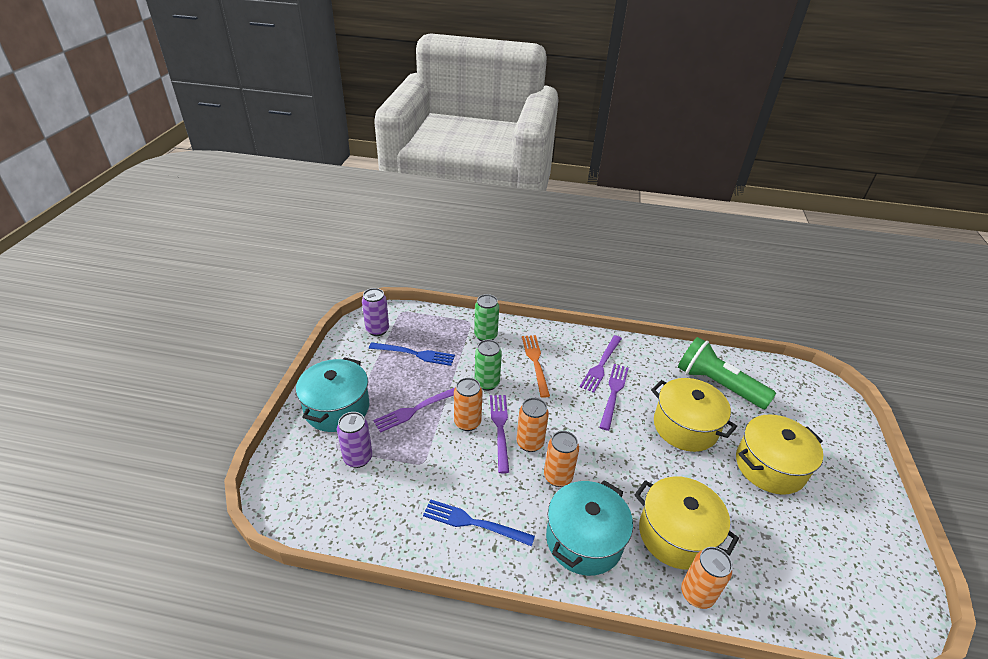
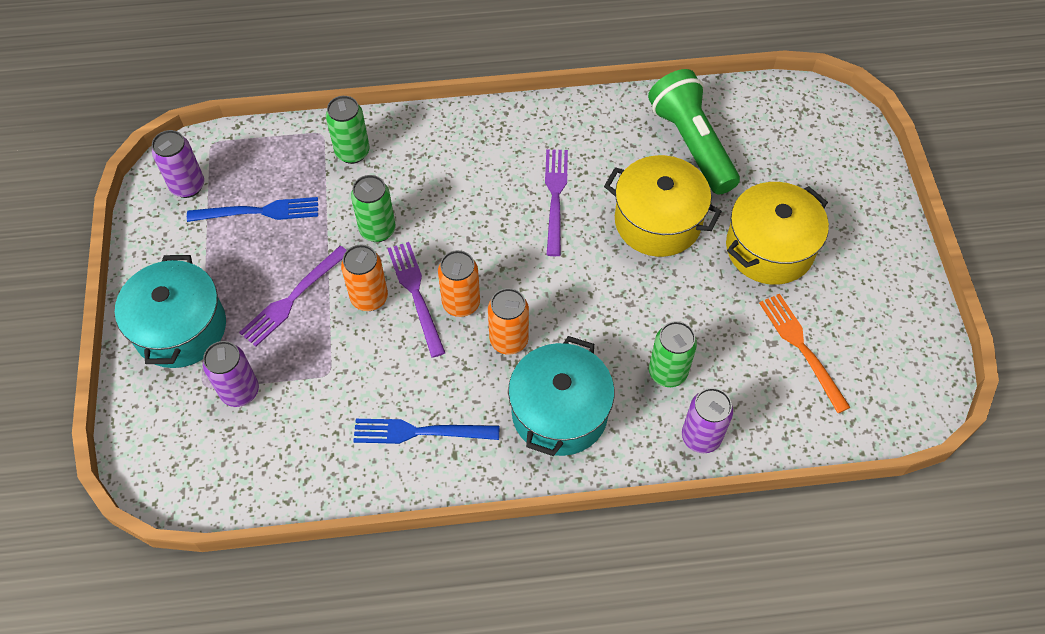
camera: 15 degrees left, 20 degrees up
(535, 362) = (436, 177): orange fork -> orange fork (801, 348)
(601, 365) = (529, 156): purple fork -> none
(676, 534) = (667, 372): yellow pot -> green can
(697, 594) = (701, 437): orange can -> purple can
(717, 385) = (691, 144): green flashlight -> green flashlight turned 45 degrees clockwise

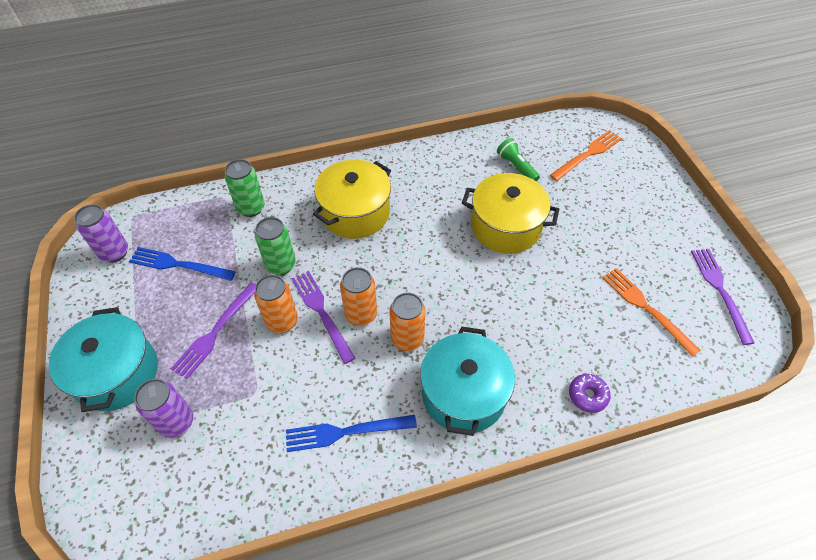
camera: 10 degrees left, 5 degrees down
(259, 212) = (178, 265): blue fork -> blue fork turned 150 degrees counterclockwise
(555, 197) = (421, 219): purple fork -> purple fork (720, 290)
(667, 372) = (545, 345): green can -> none
(691, 144) = (516, 167): green flashlight -> green flashlight, size x0.51
(701, 437) = (587, 395): purple can -> purple donut
(769, 248) = (597, 235): yellow pot -> yellow pot (355, 213)
(789, 139) = (588, 154): none -> orange fork

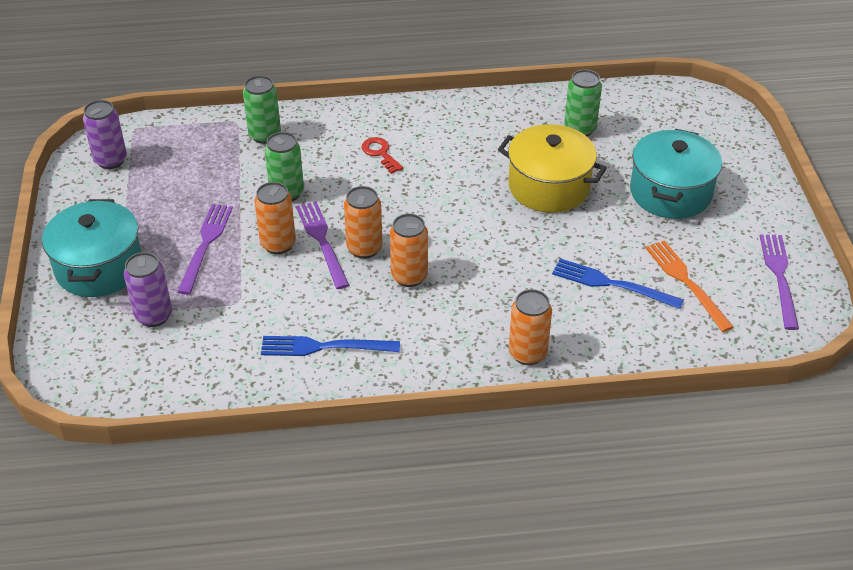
camera: 10 degrees right, 10 degrees down
(178, 265) = (177, 179): blue fork -> blue fork (611, 284)
(215, 332) = (206, 244): purple fork -> purple fork turned 150 degrees clockwise
(355, 213) = (380, 153): yellow pot -> red key
(463, 394) = (457, 332): turquoise pot -> turquoise pot (670, 192)
(516, 167) = (580, 129): green flashlight -> green can
(532, 408) = (527, 353): none -> orange can
(587, 395) = (592, 351): purple donut -> none
(588, 154) = (670, 125): orange fork -> none

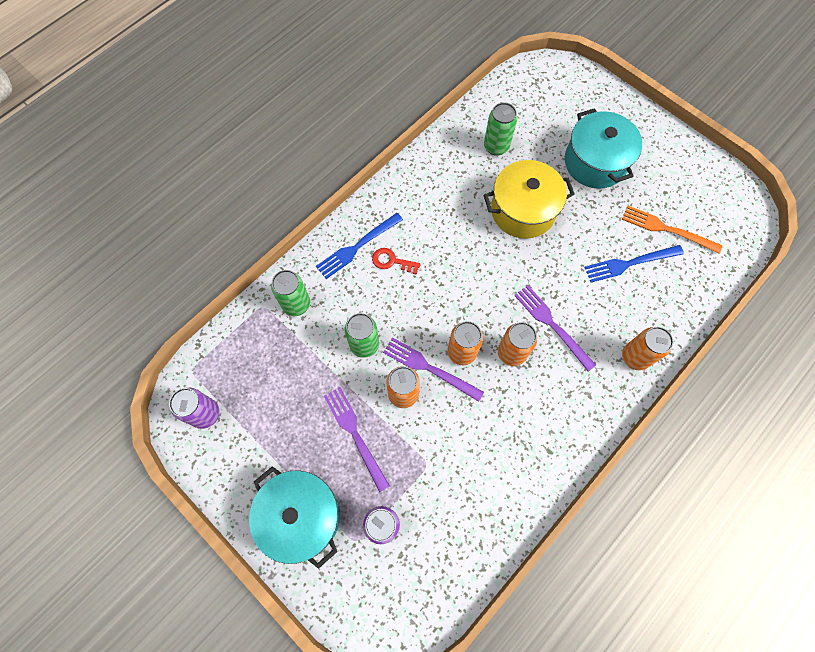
camera: 40 degrees left, 25 degrees up
(324, 347) = (516, 454): blue fork -> blue fork (357, 247)
(779, 277) = (708, 186): purple fork -> purple fork (552, 324)

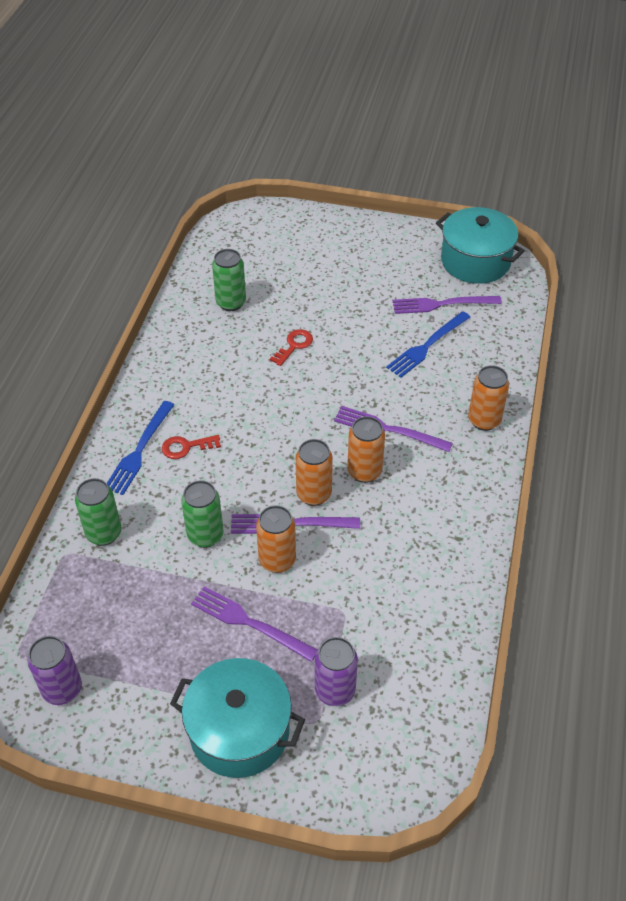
camera: 30 degrees left, 20 degrees down
(523, 210) = (294, 345): yellow pot -> red key
(595, 162) = (338, 277): turquoise pot -> turquoise pot (475, 261)
(666, 229) = (441, 304): orange fork -> purple fork

